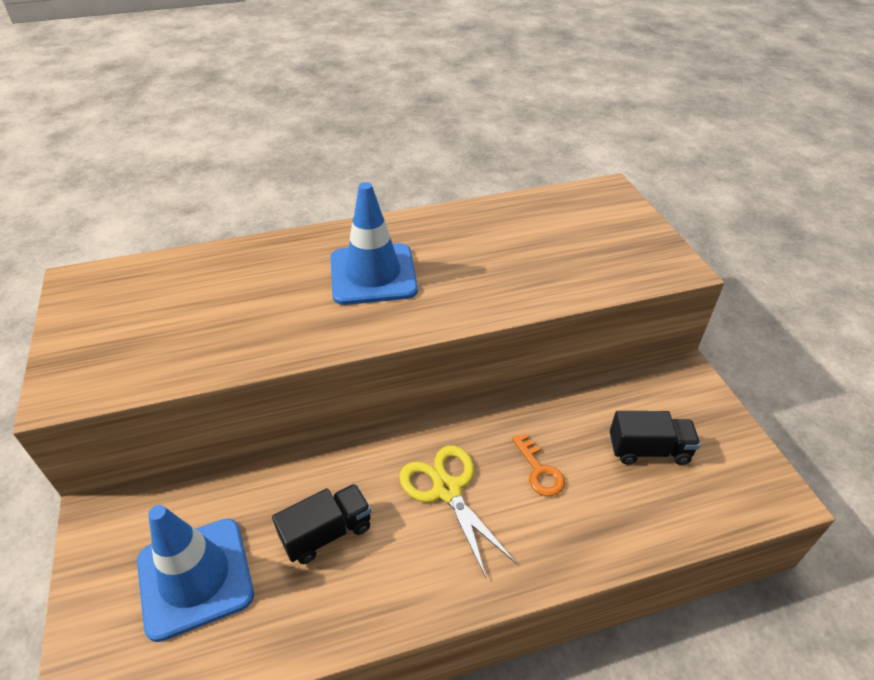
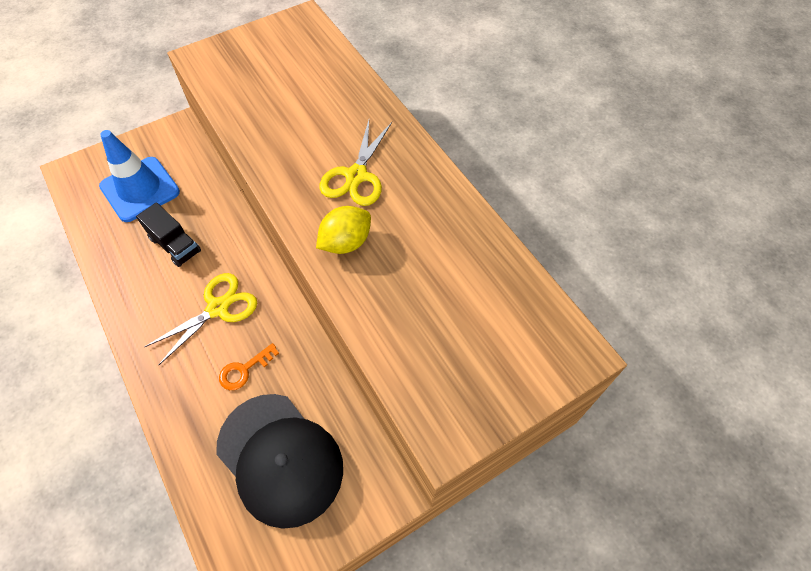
camera: 75 degrees right, 15 degrees up
(373, 274) = (356, 176): blue traffic cone -> yellow scissors
(459, 294) = (346, 242): none -> yellow lemon
(648, 450) = (280, 458): black truck -> black cap

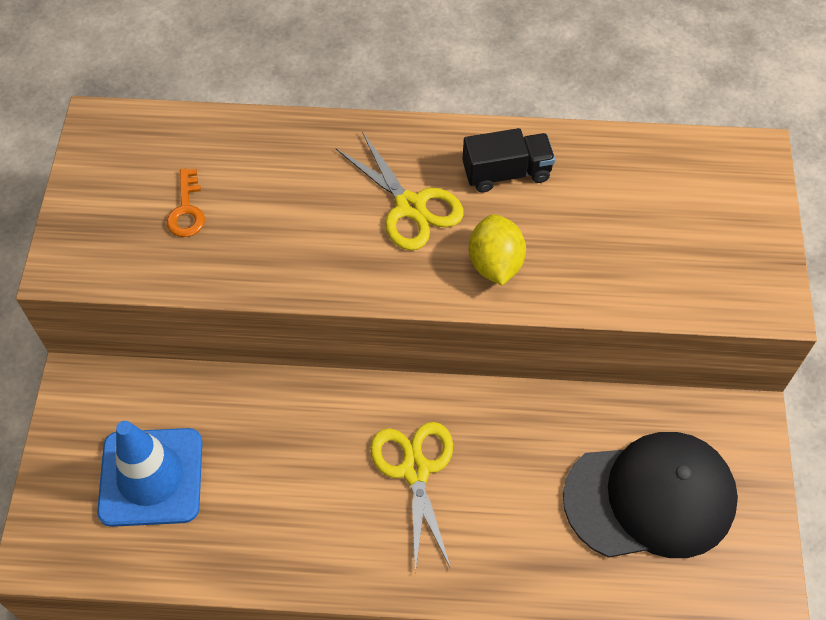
camera: 55 degrees left, 0 degrees up
(175, 245) = (282, 475): black truck -> black truck (506, 173)
(244, 370) = (519, 481): orange key -> orange key (186, 210)

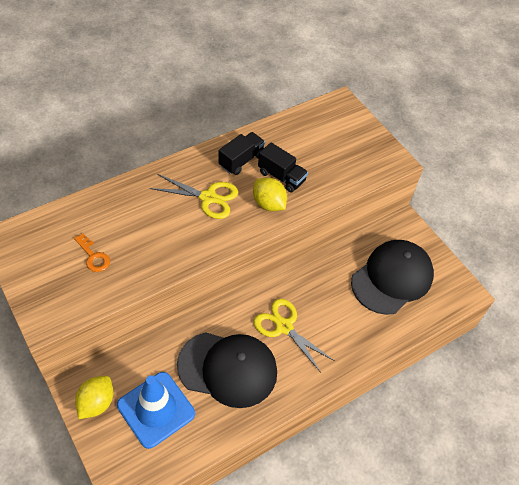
camera: 40 degrees left, 5 degrees down
(85, 420) = (96, 403): none -> yellow lemon
(287, 481) = (228, 369): none -> black cap
(550, 231) = (281, 177): none -> black truck

